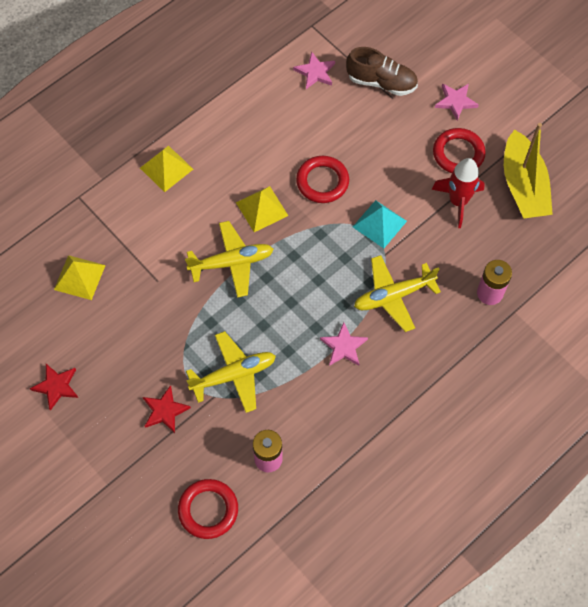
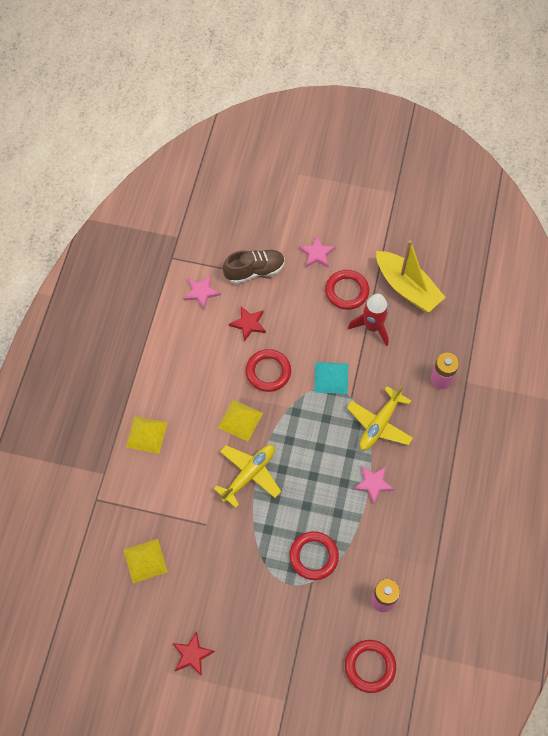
camera: 35 degrees left, 0 degrees up
(165, 411) = (285, 617): red star -> red star (248, 324)
(234, 375) = (313, 556): yellow plane -> red ring

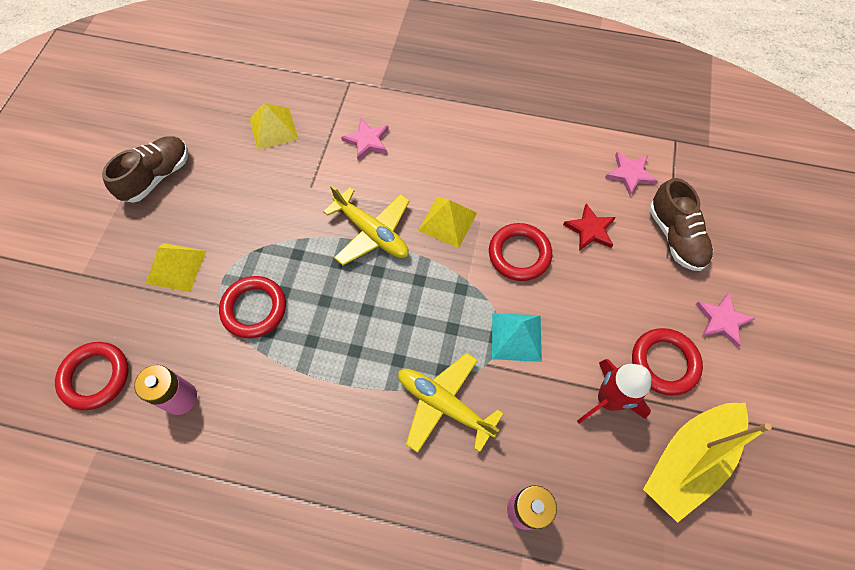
camera: 90 degrees right, 0 degrees up
(146, 434) = (427, 124): yellow pyramid -> yellow pyramid (176, 267)
(192, 655) = (157, 177): red star -> brown shoe
(373, 483) = (351, 391): pink star -> pink star (367, 141)

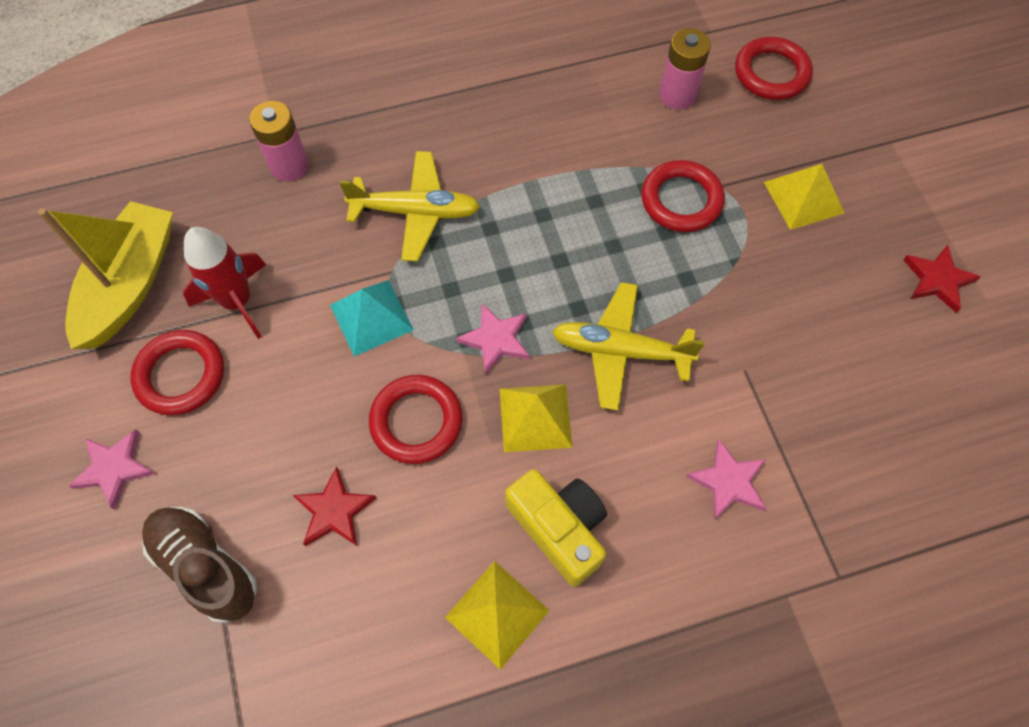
camera: 150 degrees right, 0 degrees up
(157, 177) = (937, 280): brown shoe -> red star
(273, 129) = (869, 427): yellow pyramid -> yellow pyramid (497, 614)
(470, 163) = (559, 528): none -> yellow camera
(630, 174) = (306, 647): pink star -> pink star (496, 339)

